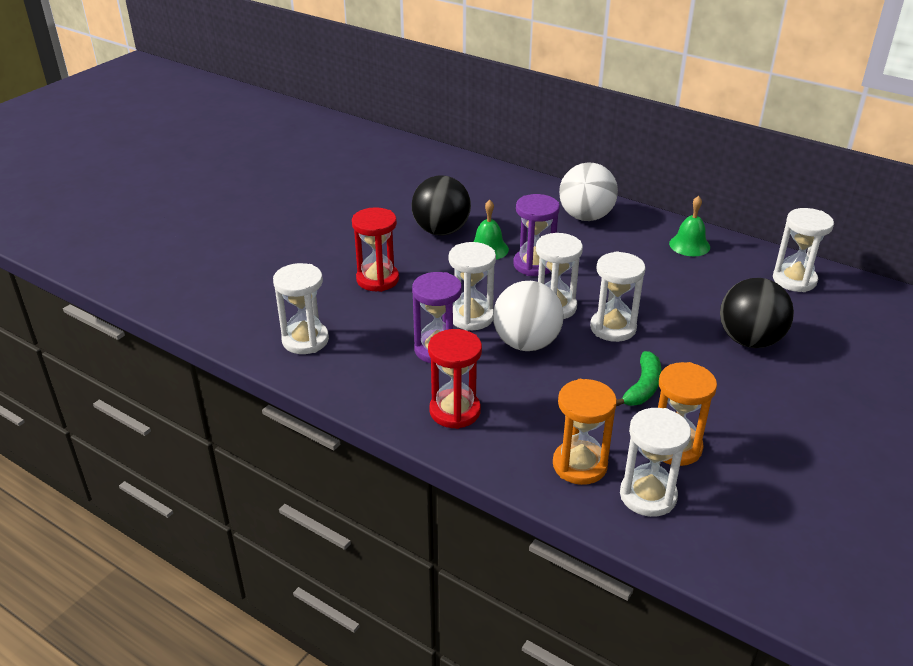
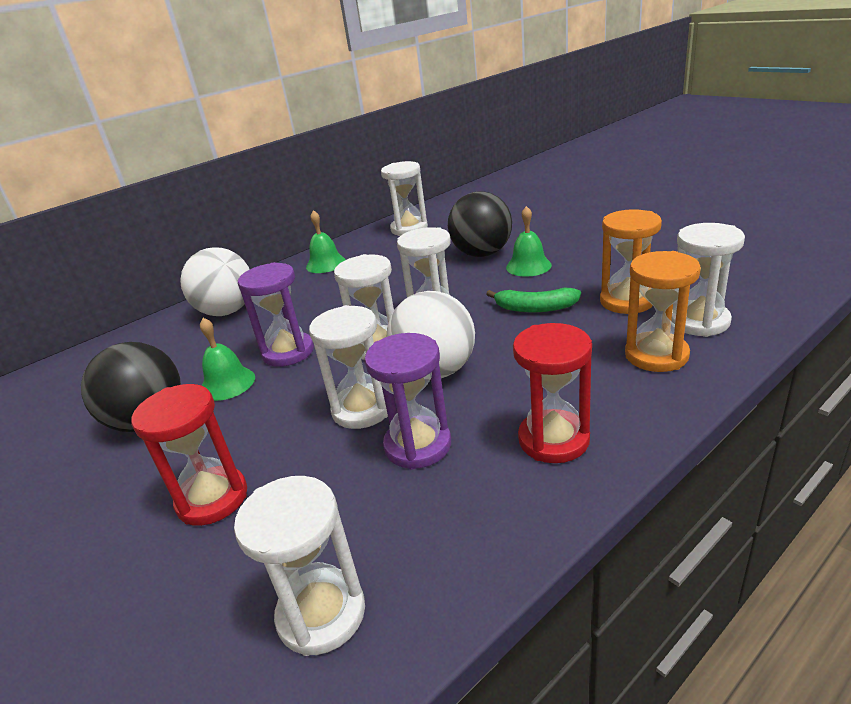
camera: 70 degrees left, 5 degrees down
(642, 387) = (535, 308): green banana -> green banana turned 150 degrees clockwise
(731, 375) = (528, 266): none -> green bell

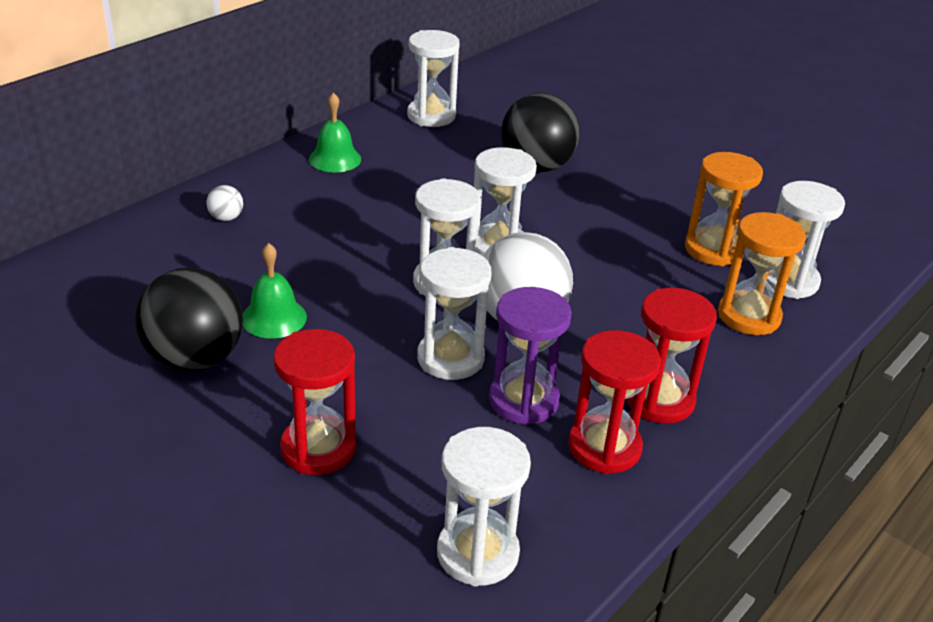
camera: 15 degrees left, 5 degrees up
(227, 311) = (226, 218): white ball -> white ball, size x0.42
(288, 352) = (334, 282): purple hourglass -> none
(486, 490) = (604, 447): none -> red hourglass
(528, 266) = (596, 191): green bell -> none
(535, 308) = (614, 249): green banana -> none

